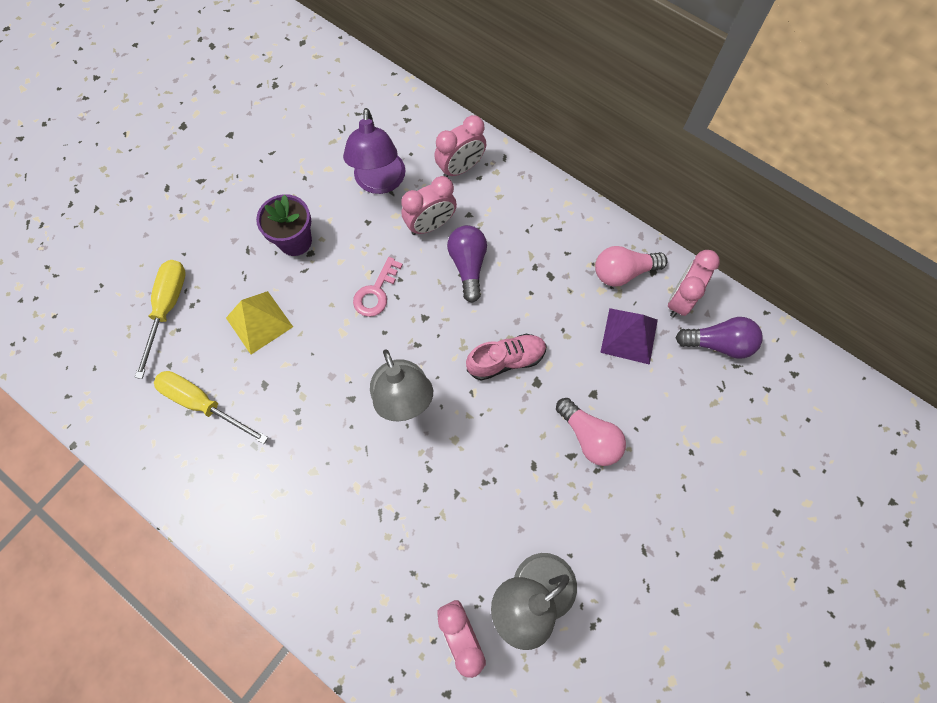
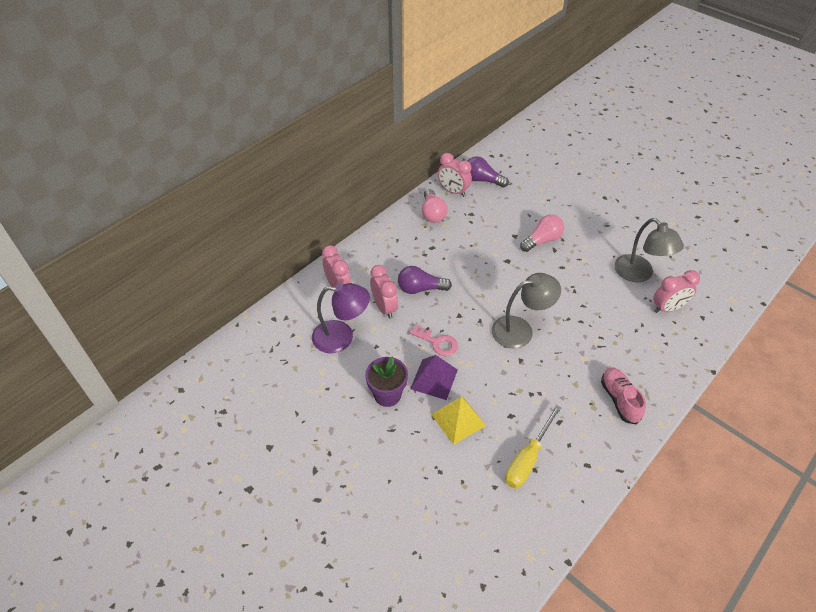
camera: 85 degrees left, 20 degrees down
(168, 308) = (442, 490): yellow screwdriver -> none
(506, 360) = (492, 274): pink shoe -> pink shoe (619, 399)
(629, 335) = (476, 216): purple pyramid -> purple pyramid (434, 379)
(718, 343) = (482, 180): purple light bulb -> purple light bulb turned 75 degrees counterclockwise

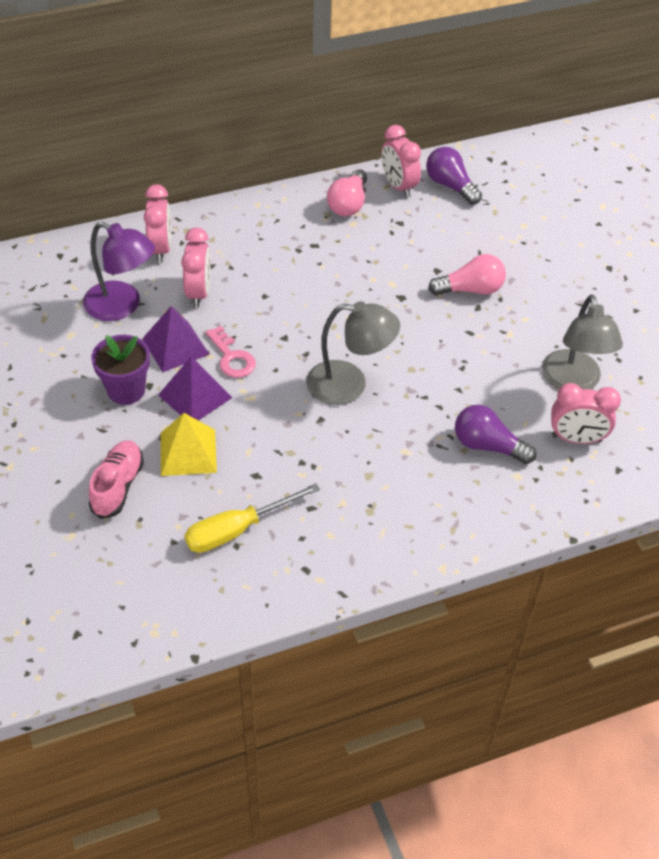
camera: 25 degrees right, 0 degrees up
(396, 350) = (175, 346): none -> purple pyramid
(420, 288) = (260, 288): purple light bulb -> purple light bulb (487, 446)
(619, 399) = (411, 517): pink shoe -> pink shoe (118, 486)

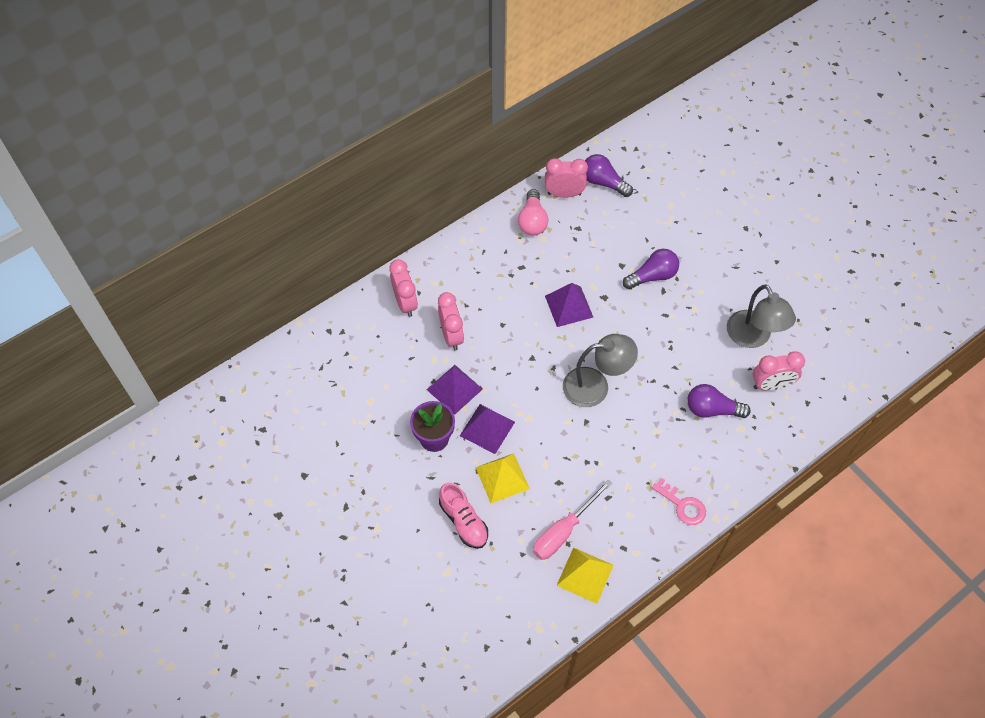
camera: 15 degrees left, 10 degrees up
(118, 486) = (463, 521): pink shoe -> pink shoe turned 150 degrees clockwise
(122, 306) = (398, 364): purple lamp -> none
(232, 357) = (500, 387): pink key -> pink key (682, 505)
(237, 530) = (563, 531): yellow screwdriver -> pink screwdriver
(241, 587) = (585, 575): none -> yellow pyramid
(353, 296) = (569, 306): none -> purple pyramid
(398, 186) = (564, 194): pink clock -> pink clock turned 135 degrees clockwise
(470, 289) = (652, 276): pink light bulb -> purple light bulb

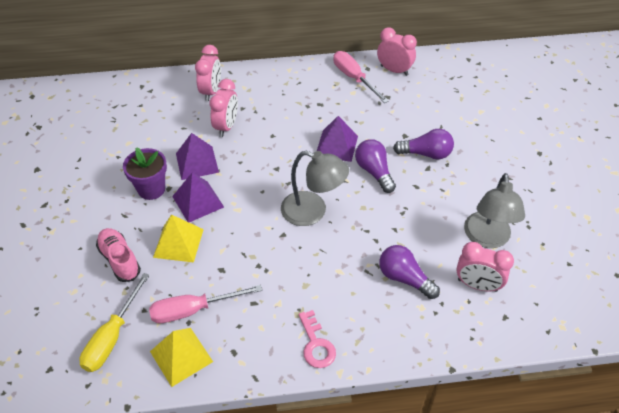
camera: 30 degrees right, 10 degrees down
(463, 521) = (120, 260): pink shoe -> pink shoe turned 150 degrees clockwise
(515, 591) = (112, 337): none -> yellow screwdriver
(532, 221) = (354, 78): pink light bulb -> pink screwdriver
(603, 182) = (433, 75): purple light bulb -> purple light bulb (374, 172)

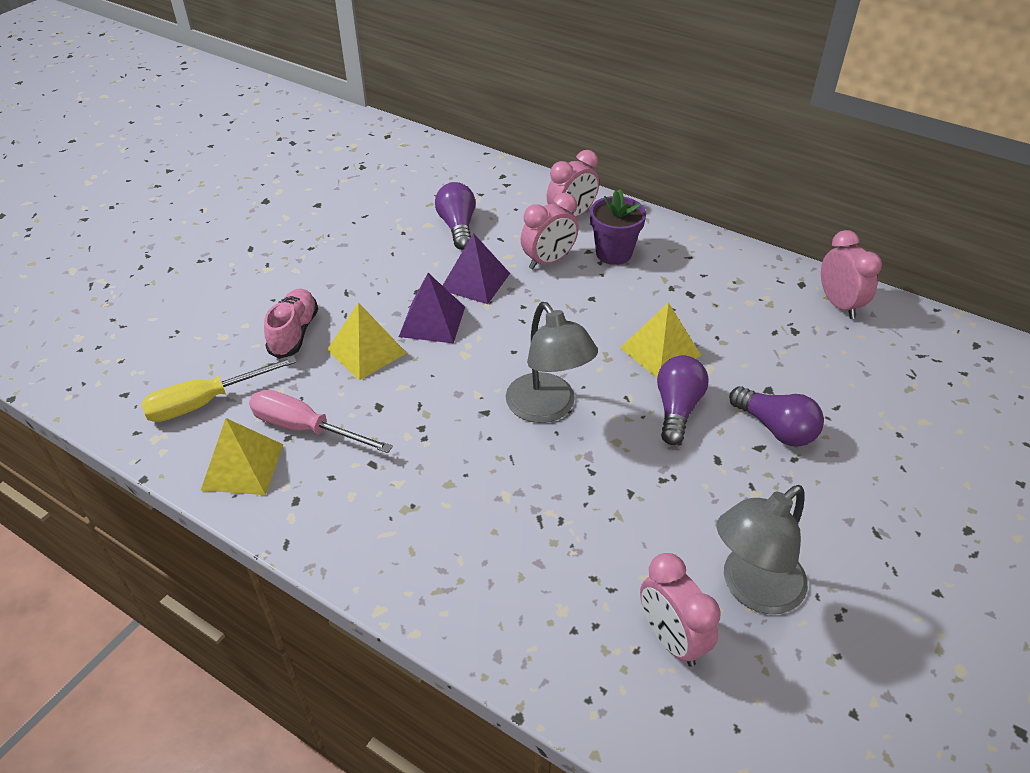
camera: 40 degrees right, 5 degrees down
(151, 189) = (399, 282): purple flower pot -> purple flower pot (613, 253)
(316, 344) = (388, 558): pink key -> none
(336, 145) = (660, 351): purple pyramid -> yellow pyramid
(354, 78) = (769, 286): pink screwdriver -> none
(404, 278) = (578, 559): purple light bulb -> purple light bulb (457, 227)

